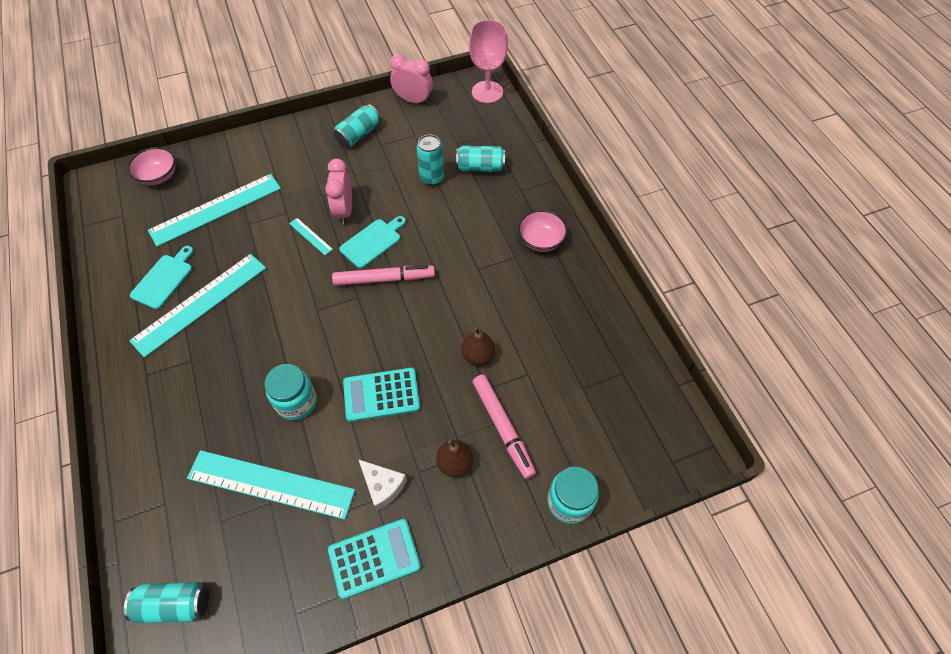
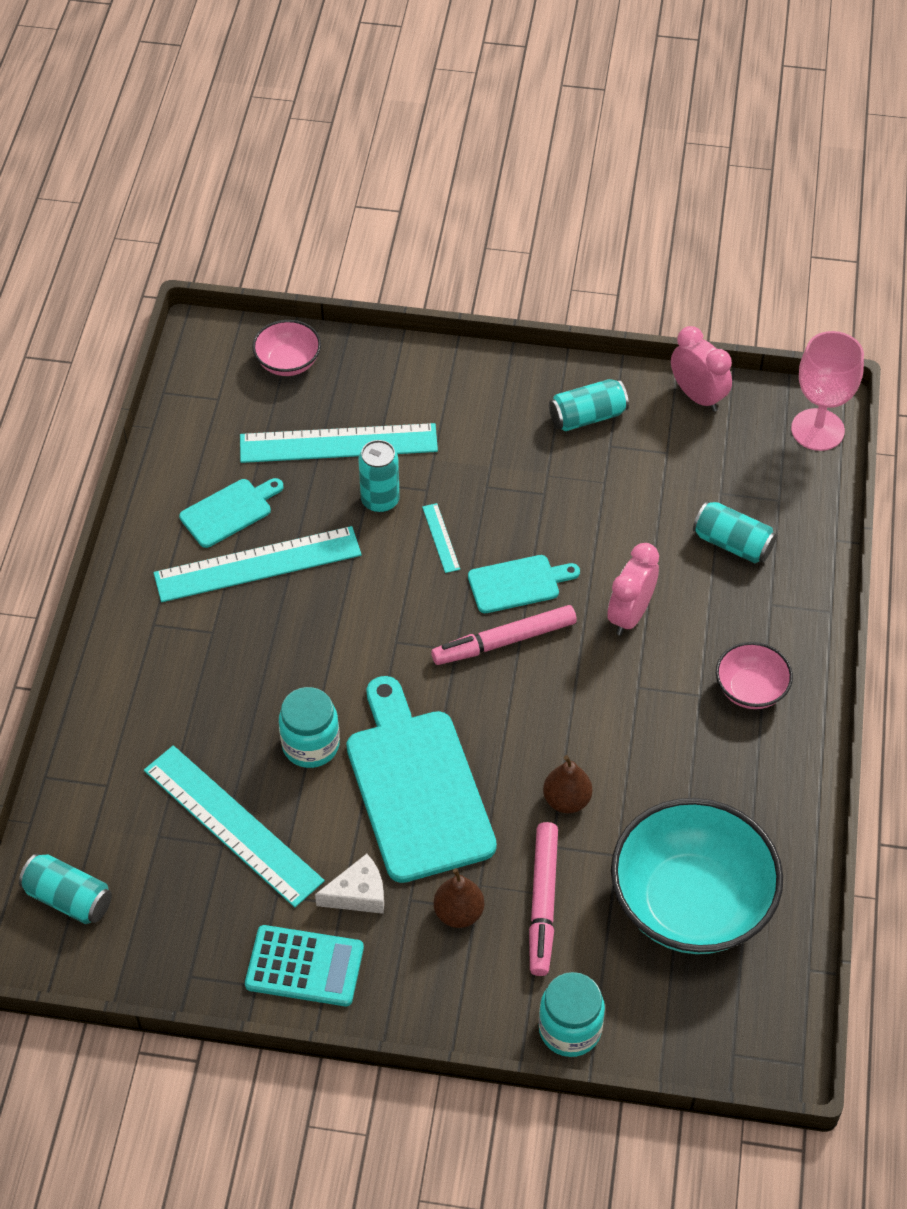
camera: 30 degrees right, 5 degrees down
(344, 211) = (505, 522): pink clock -> pink clock (630, 615)
(381, 395) = (416, 788): turquoise calculator -> turquoise cutting board
(383, 486) = (358, 894): white cheese -> white cheese turned 90 degrees counterclockwise
(384, 279) = (504, 642): pink marker -> pink marker turned 135 degrees clockwise
(432, 178) = (653, 528): turquoise can -> turquoise can (380, 500)
(588, 380) = (690, 903): none -> turquoise bowl

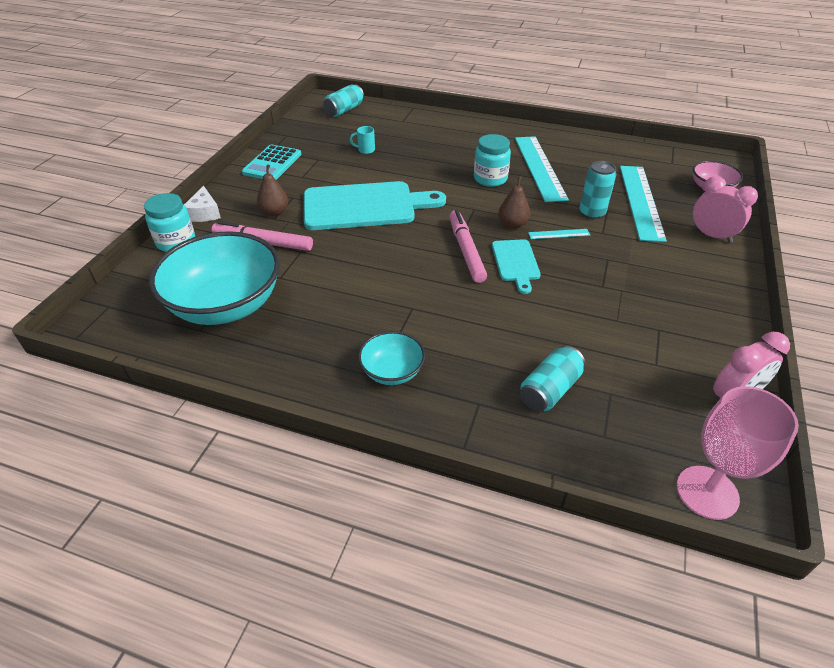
camera: 100 degrees right, 10 degrees down
(229, 511) = (580, 161): turquoise cutting board -> none
(233, 825) = (365, 150): turquoise ruler -> turquoise mug
(311, 745) = (407, 175): turquoise jar -> turquoise jar (490, 179)
(358, 894) = (305, 182): white cheese -> white cheese (204, 213)
(566, 800) = (331, 261): brown pear -> brown pear (512, 224)
(587, 417) = (690, 320): turquoise can -> none
(630, 615) = (479, 314): pink clock -> pink clock (711, 235)
(750, 689) = (392, 372): pink bowl -> turquoise bowl

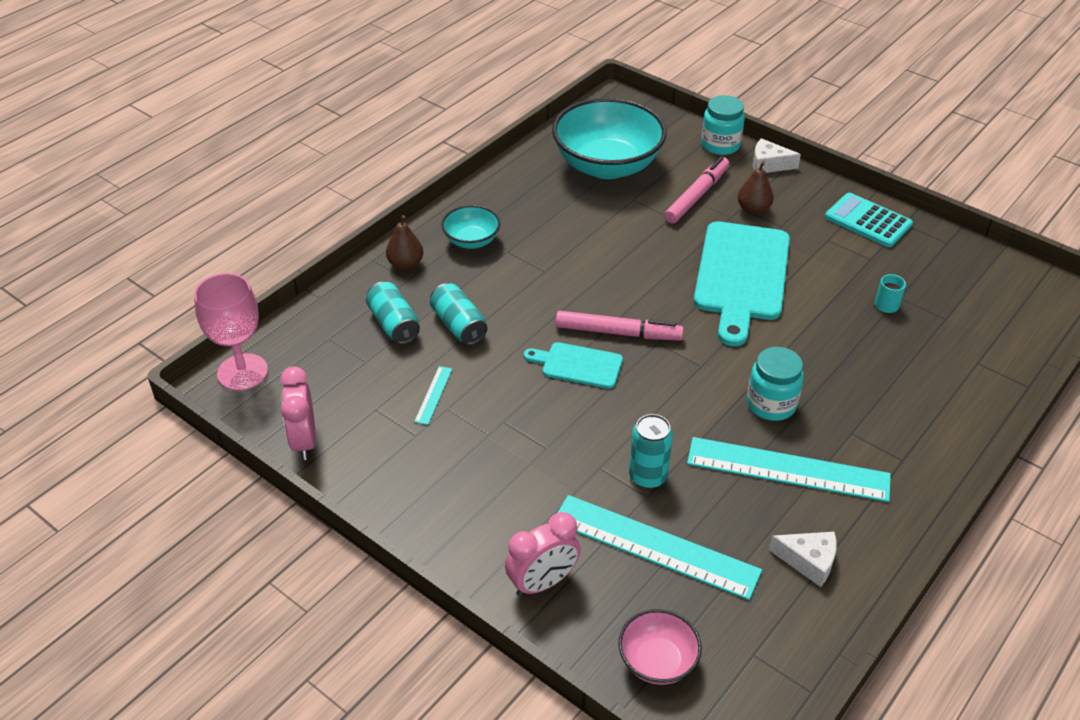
camera: 110 degrees right, 0 degrees up
(344, 110) = (1024, 308): turquoise can -> turquoise can (458, 325)
(512, 224) = (653, 388): brown pear -> brown pear (405, 264)
(559, 234) = (615, 423): turquoise ruler -> turquoise ruler (433, 395)
(598, 155) = (808, 561): none -> white cheese

